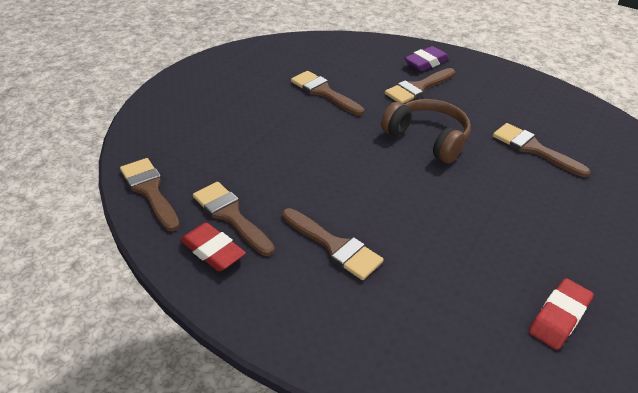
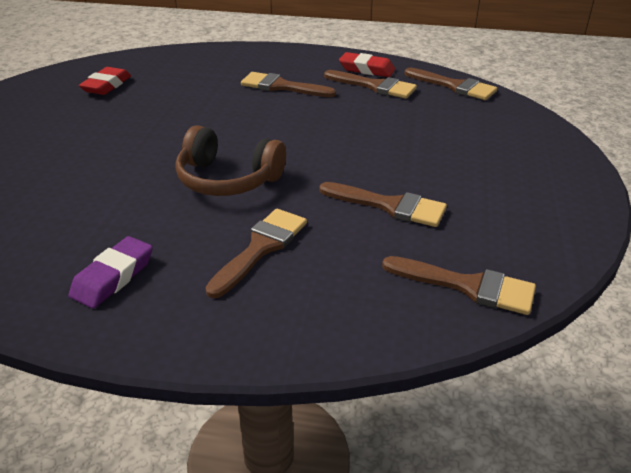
camera: 160 degrees right, 5 degrees down
(426, 62) = (263, 307): purple eraser -> purple eraser (113, 277)
(533, 149) = (92, 197): brown brush -> brown brush (468, 286)

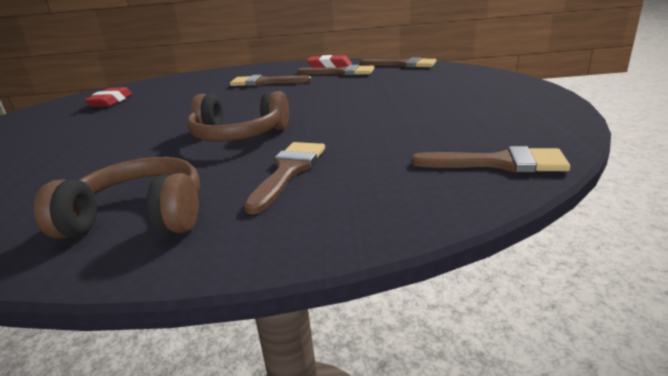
camera: 10 degrees left, 10 degrees down
(113, 277) = (139, 217): purple eraser -> brown headphones
(390, 206) = (393, 128): brown brush -> none

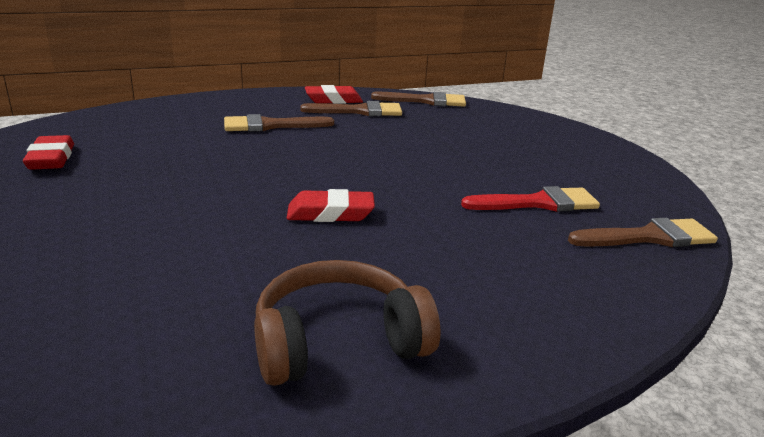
camera: 25 degrees left, 0 degrees up
(238, 135) = (330, 213): brown headphones -> red eraser
(289, 171) = (451, 262): brown brush -> none
(417, 133) = (539, 203): none -> red brush

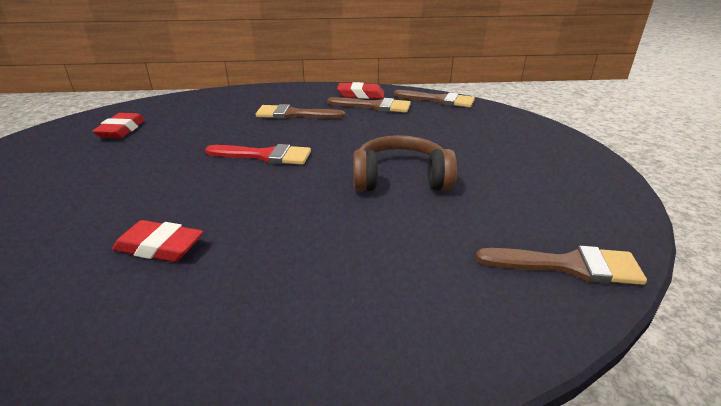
camera: 20 degrees right, 5 degrees up
(330, 213) = (278, 199): red eraser -> red eraser (159, 247)
(338, 342) = (184, 330): brown headphones -> brown headphones (400, 179)
(539, 203) = (474, 211): red brush -> red brush (265, 156)

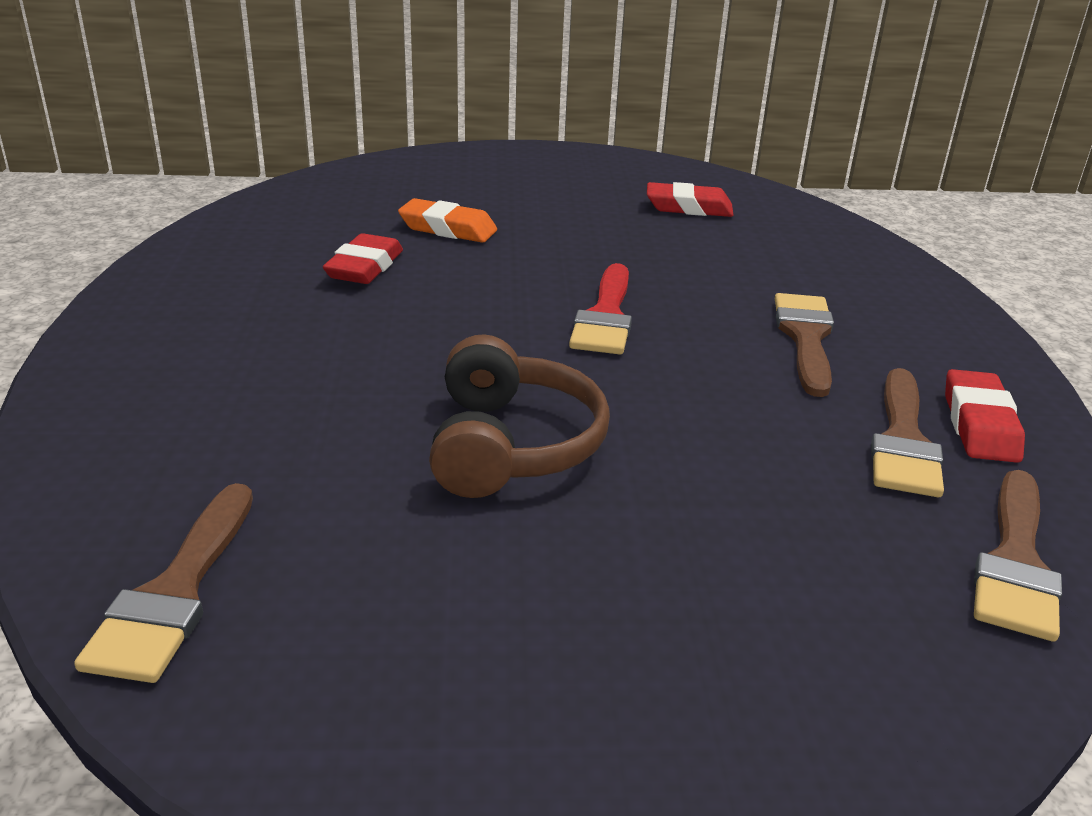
camera: 90 degrees right, 0 degrees up
(99, 213) = (448, 229): none -> orange eraser

